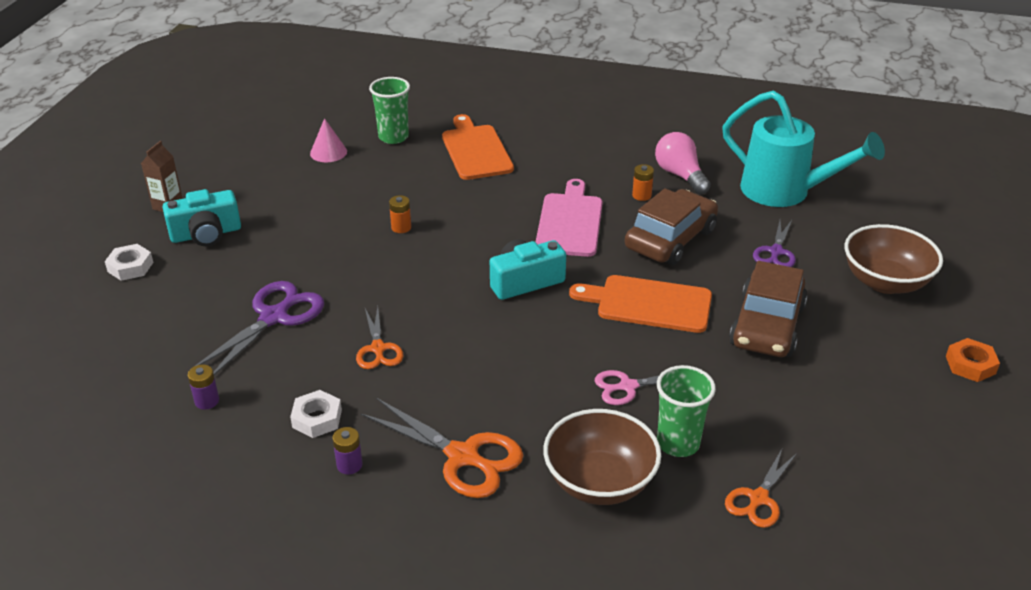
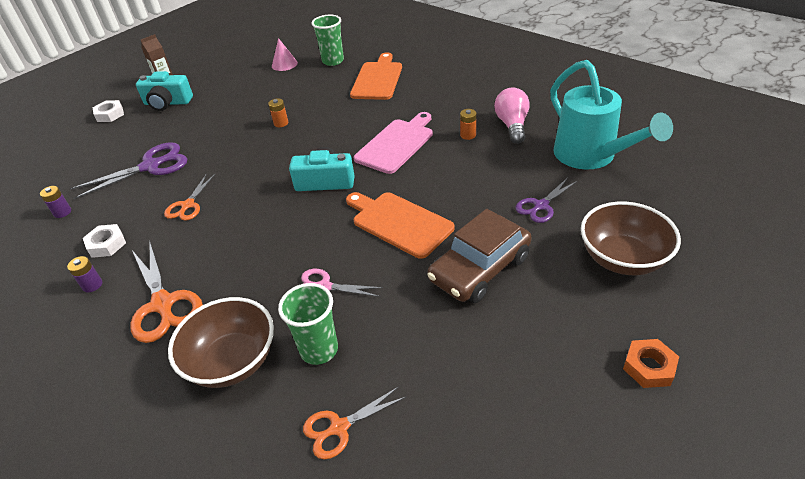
camera: 30 degrees right, 5 degrees up
(670, 239) = (461, 174): brown car -> none

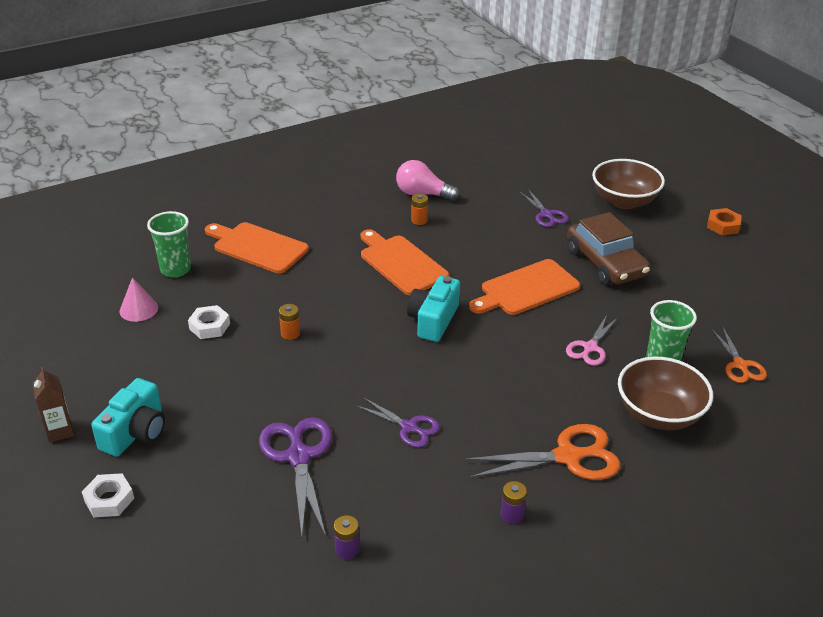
camera: 75 degrees left, 5 degrees down
(106, 244) = (443, 502): white nut -> white nut (209, 326)
(188, 205) = (409, 427): orange scissors -> purple scissors
(396, 144) = (401, 263): pink cutting board -> orange cutting board
(591, 156) = (498, 173): turquoise watering can -> none

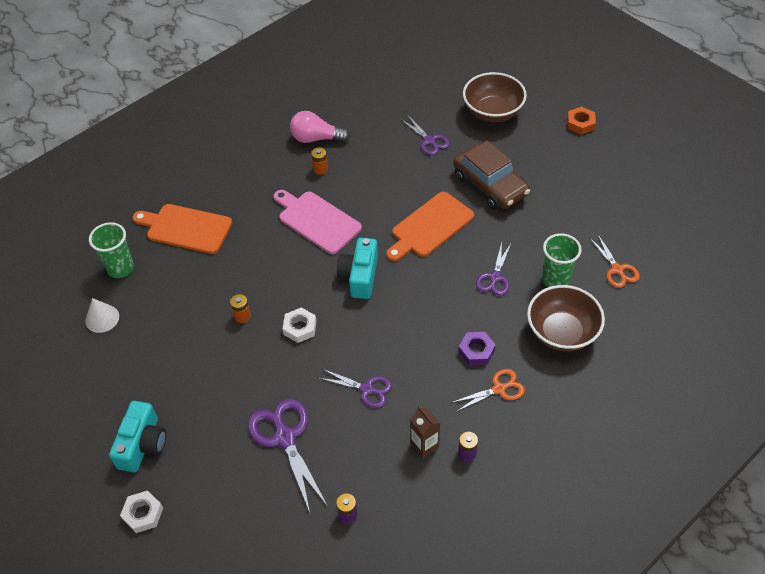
camera: 10 degrees left, 15 degrees up
(60, 431) = (78, 458): brown carton -> brown carton (424, 445)
(138, 309) = (102, 318): pink cone -> white cone
(209, 326) = (170, 323): white nut -> white nut (300, 328)
(401, 263) = (317, 221): orange cutting board -> pink cutting board
(550, 414) = (476, 351): none -> purple nut
(568, 456) = (499, 389): orange scissors -> orange scissors, size x0.61
(590, 348) = (495, 277): pink scissors -> purple scissors

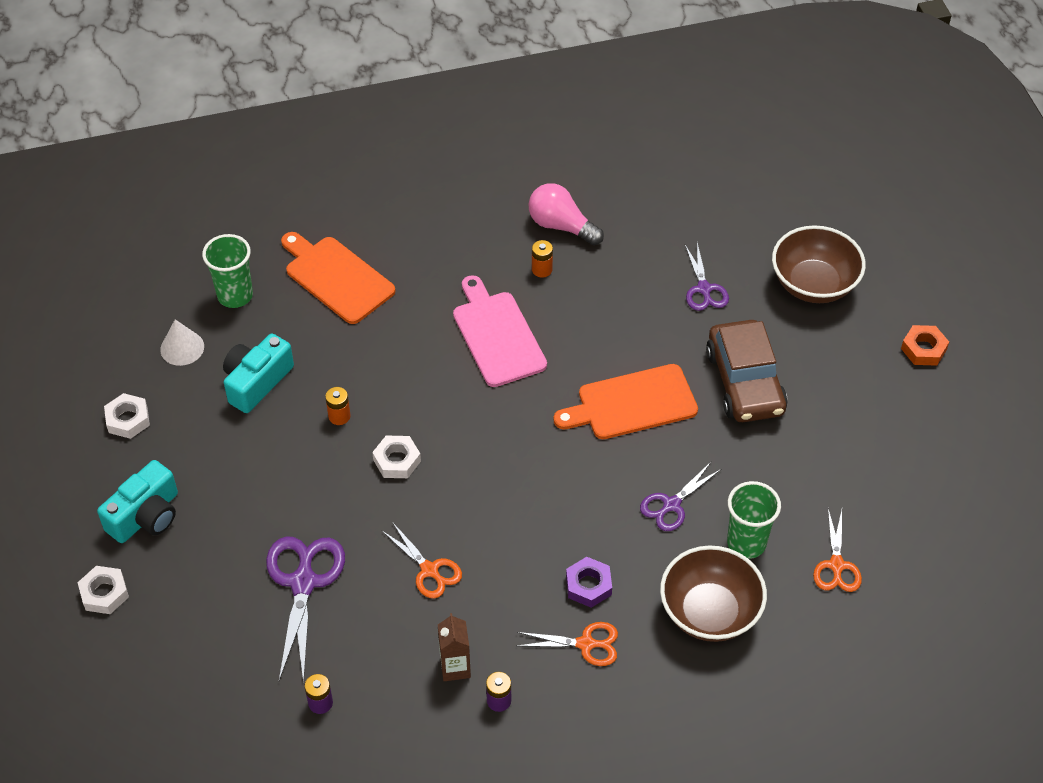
camera: 25 degrees right, 0 degrees up
(90, 384) = (128, 419): none -> white nut
(360, 276) = (506, 429): turquoise camera -> turquoise camera (256, 382)
(367, 389) = (430, 570): purple scissors -> orange scissors

